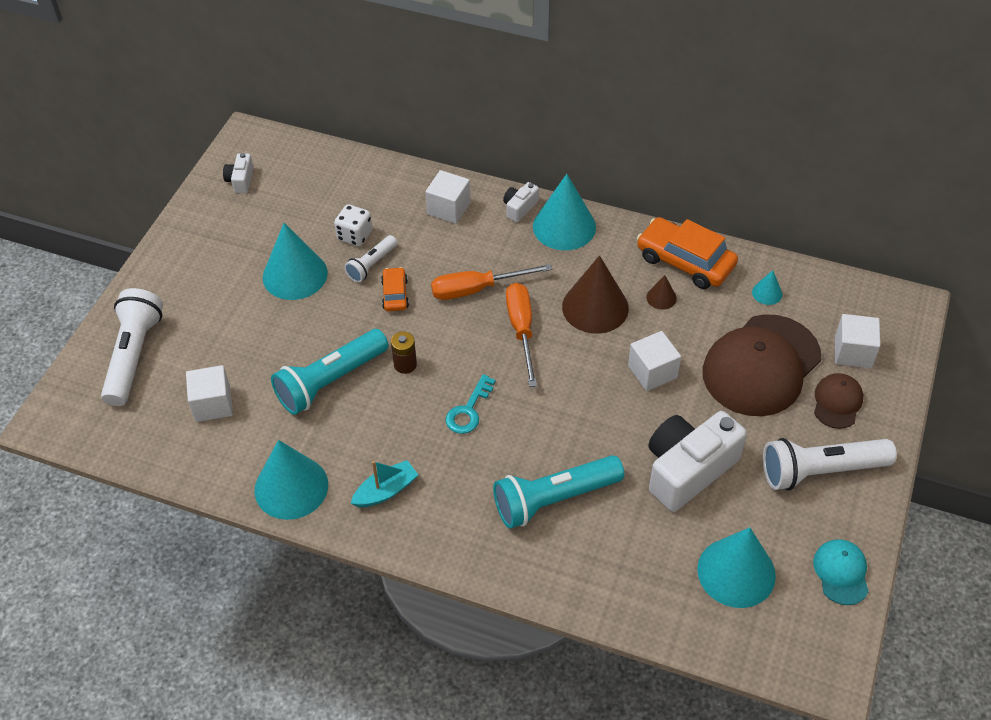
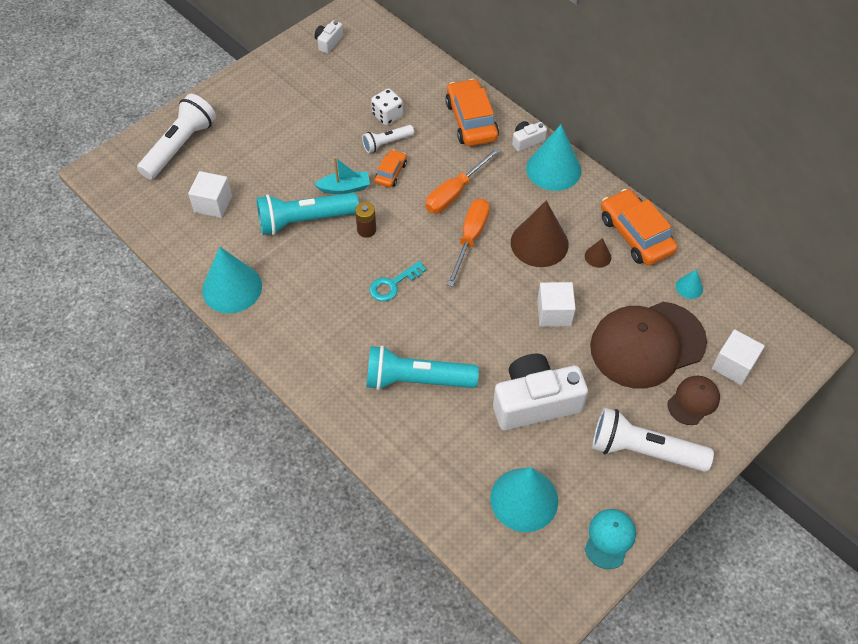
camera: 25 degrees right, 5 degrees up
(295, 275) = (326, 129): turquoise cone -> none
(386, 491) = (296, 319): turquoise boat -> turquoise boat (344, 188)
(448, 208) = (471, 121): white cube -> orange car
(476, 289) = (455, 193): orange screwdriver -> orange screwdriver turned 60 degrees counterclockwise

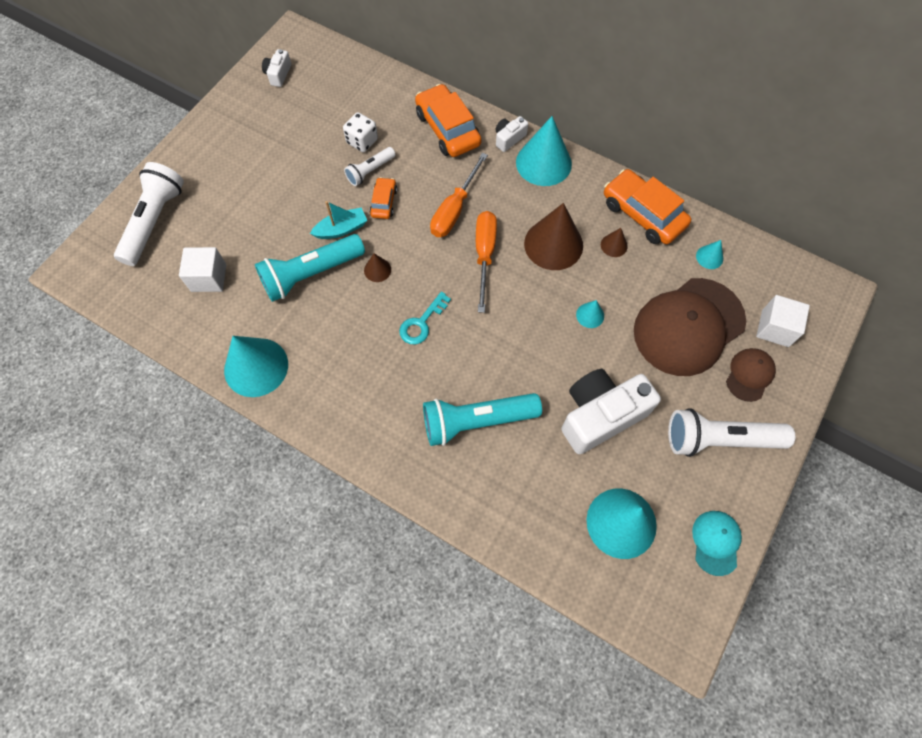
camera: 15 degrees left, 10 degrees up
(366, 230) = (377, 270): brown battery -> brown cone
(554, 313) = (590, 315): white cube -> turquoise cone

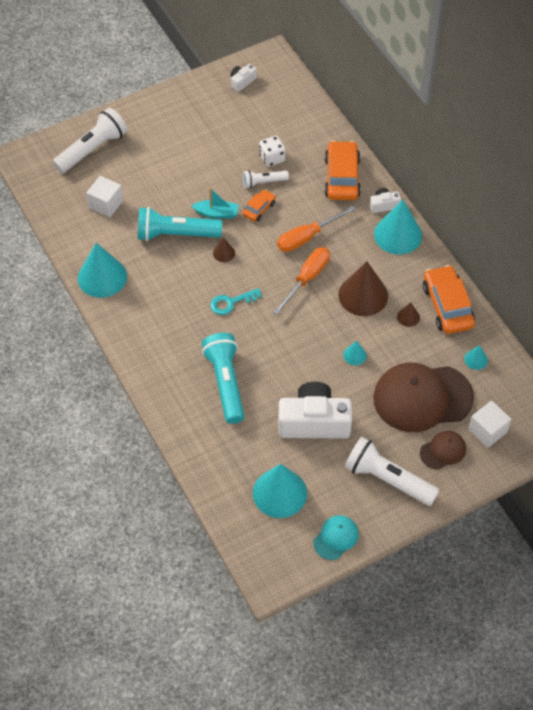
camera: 30 degrees right, 10 degrees down
(476, 421) = (225, 383): turquoise flashlight -> turquoise flashlight turned 60 degrees clockwise

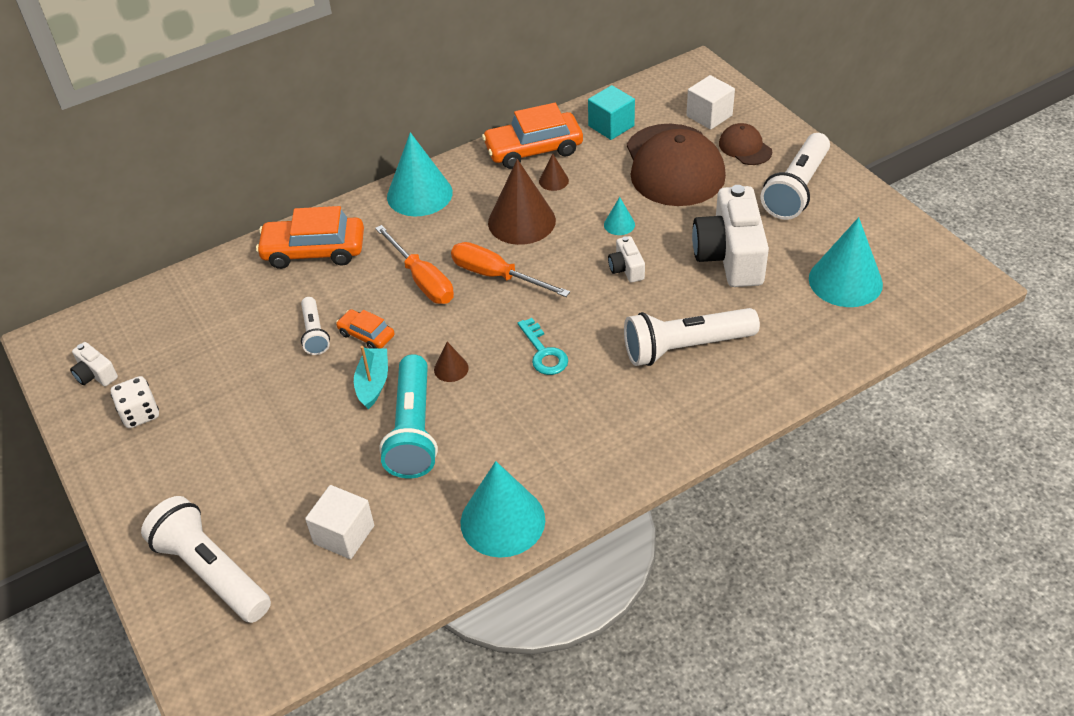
camera: 90 degrees left, 10 degrees down
(225, 383) = (685, 347): turquoise flashlight -> white flashlight
(272, 158) = (267, 327): white dice -> white dice (140, 414)
(336, 538) = (891, 228): turquoise cap -> none
(384, 205) = (368, 209): white camera -> white camera (626, 268)
(476, 359) = (611, 126): turquoise cone -> turquoise cube

